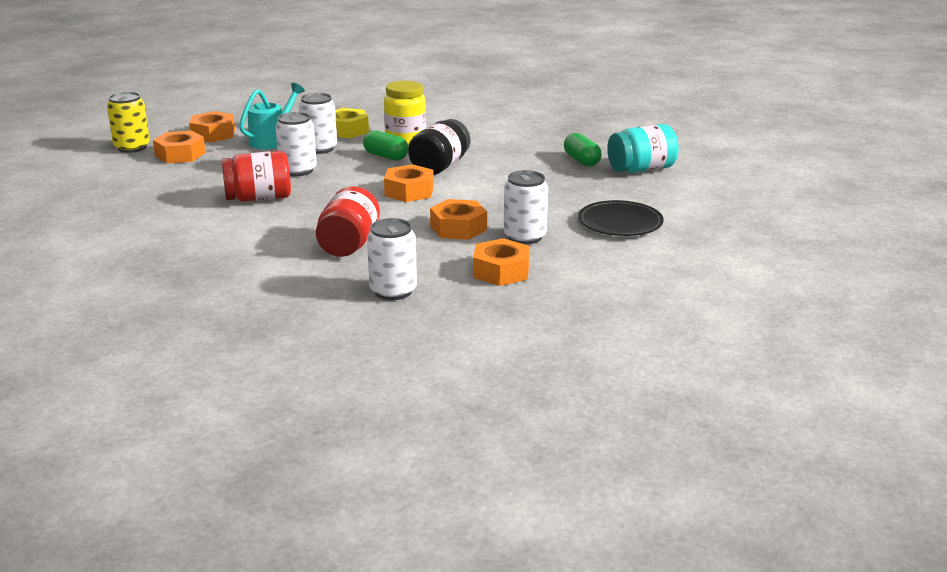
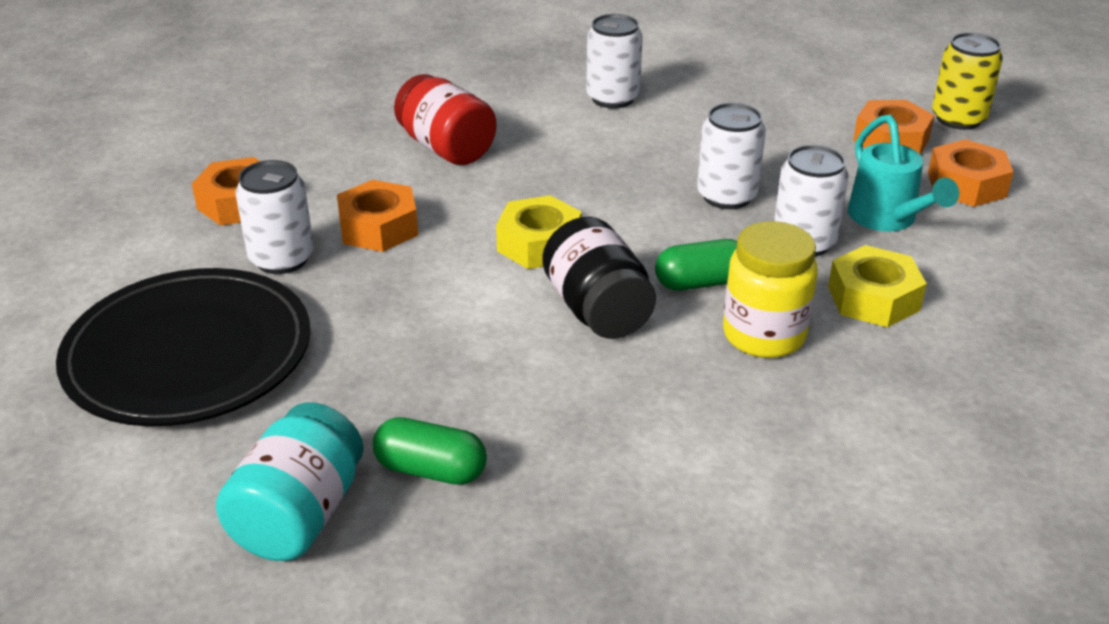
camera: 130 degrees right, 10 degrees up
(259, 198) = (658, 142): red jar -> none
(393, 291) = (309, 132): white can -> white can (612, 98)
(409, 191) = (539, 244): orange nut -> yellow nut
(620, 223) = (189, 354): black plate -> black plate, size x1.66

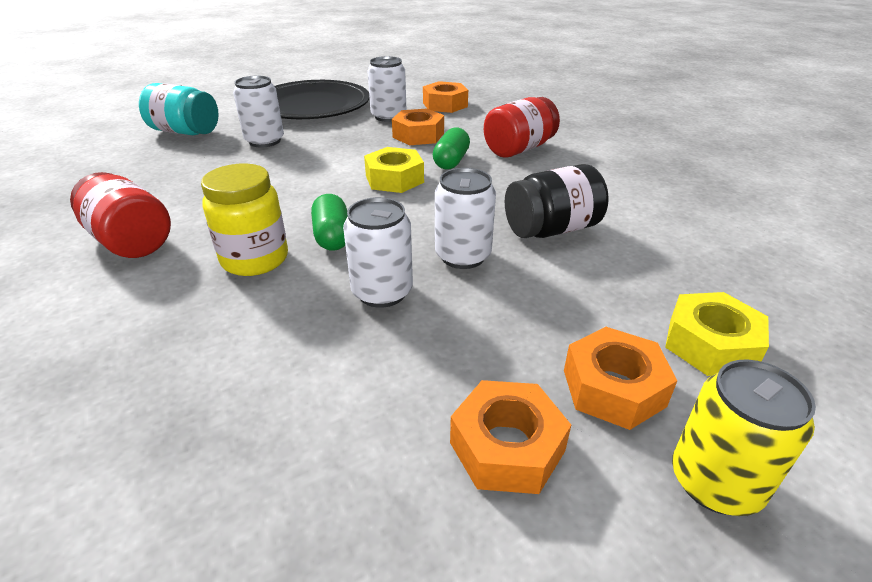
camera: 90 degrees right, 0 degrees up
(431, 470) = (194, 155): green capsule -> green capsule (451, 161)
(597, 310) = (312, 197): black jar -> black jar (552, 229)
(612, 98) = (628, 208): white can -> white can (264, 141)
(743, 458) = (130, 241): none -> red jar
(873, 298) = (282, 323): yellow nut -> yellow nut (710, 344)
(887, 219) = (421, 355): turquoise watering can -> none

